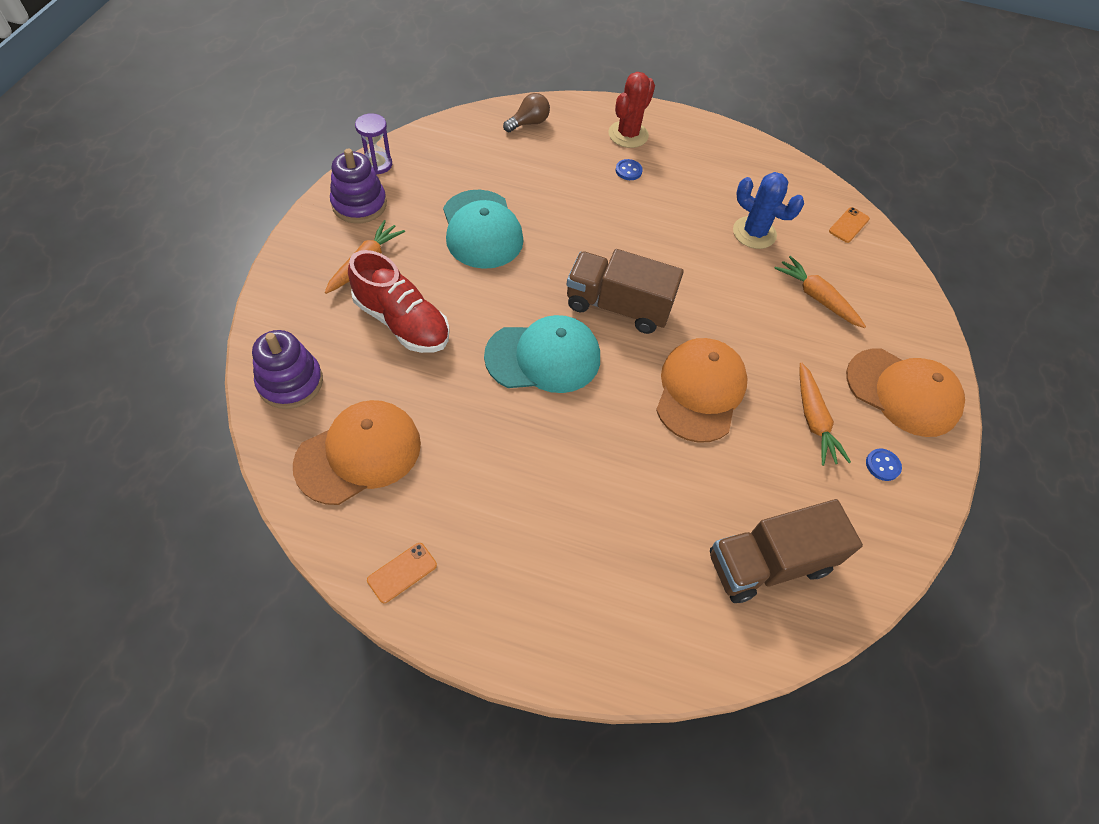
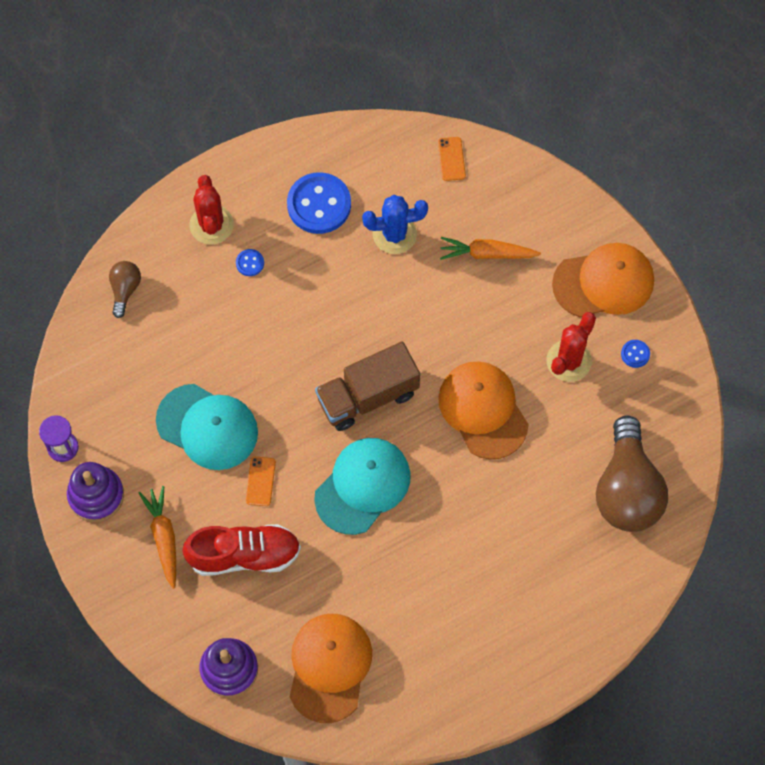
camera: 40 degrees left, 10 degrees up
(402, 572) = (438, 705): orange phone -> orange phone (260, 481)
(716, 178) = (319, 204): none -> blue button
(768, 563) = (627, 489): brown truck -> brown light bulb
(813, 420) = (568, 361): orange carrot -> red cactus

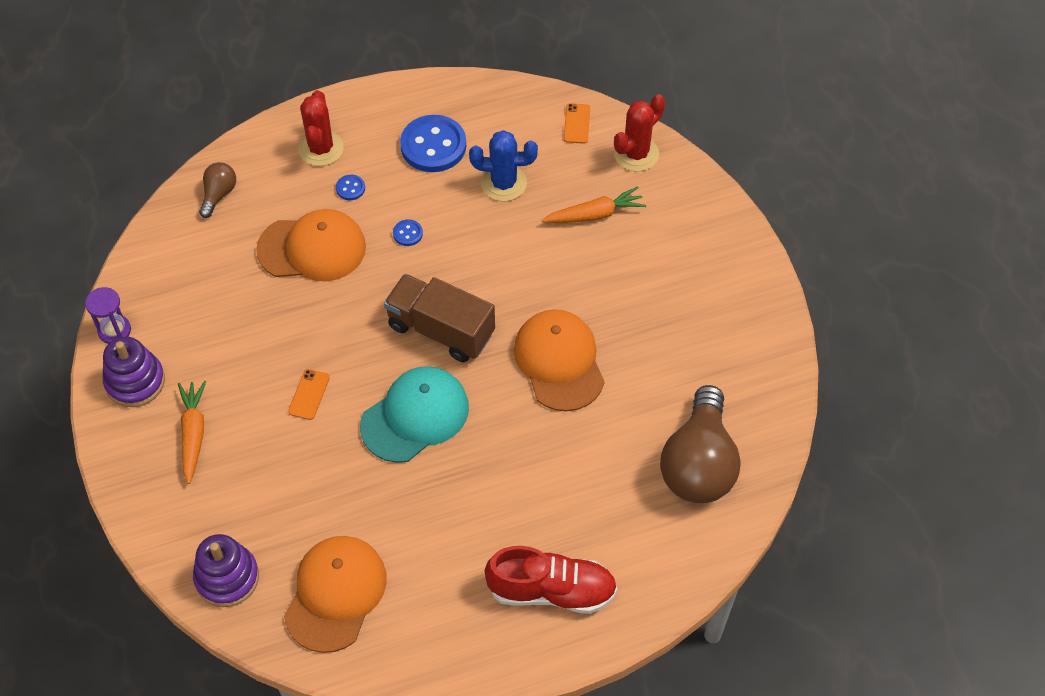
camera: 10 degrees right, 10 degrees down
(207, 427) = (267, 334): turquoise cap -> none
(244, 555) = (273, 464): red shoe -> red shoe (551, 590)
(367, 396) = (441, 330): brown truck -> brown truck turned 45 degrees clockwise
(487, 254) = (595, 214): orange carrot -> orange carrot turned 150 degrees clockwise
(568, 361) = (660, 328): red cactus -> red cactus (636, 154)
(604, 282) = (711, 258): orange cap -> orange cap (312, 248)
(635, 354) = (732, 331): blue button -> blue button (408, 233)

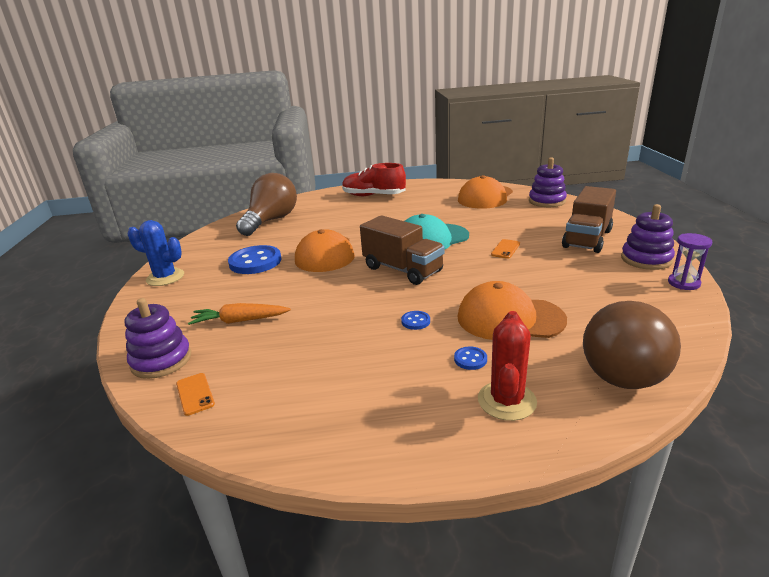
camera: 165 degrees left, 30 degrees down
(193, 434) = (587, 239): orange carrot -> brown truck
(219, 194) = (626, 367): brown light bulb -> brown light bulb, size x2.15
(433, 146) = (367, 389): blue button -> blue button (255, 262)
(503, 183) = (307, 349): blue cactus -> blue cactus (165, 277)
(577, 124) = (195, 394): orange phone -> orange phone turned 45 degrees counterclockwise
(636, 154) = (161, 360): red cactus -> purple stacking toy

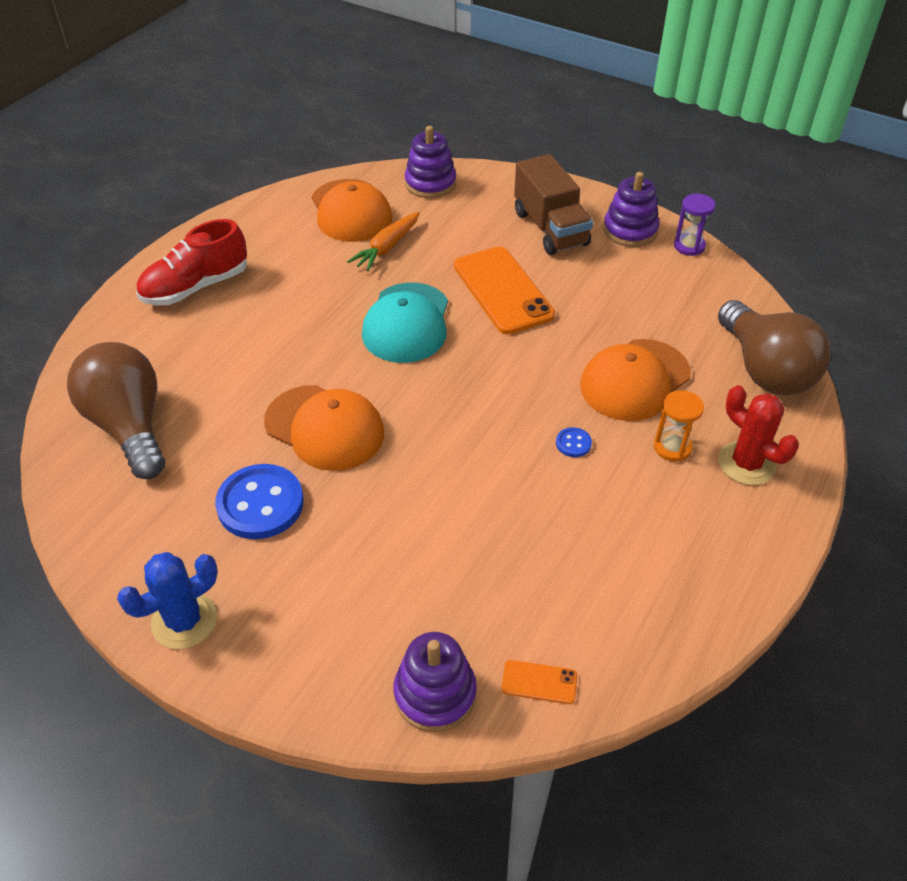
camera: 55 degrees left, 20 degrees up
(240, 321) = (416, 584): orange carrot -> orange carrot (387, 248)
(402, 270) = (454, 389): brown truck -> none
(470, 359) = (672, 447): blue button -> orange hourglass
(505, 249) = (502, 290): orange phone -> orange phone, size x2.31

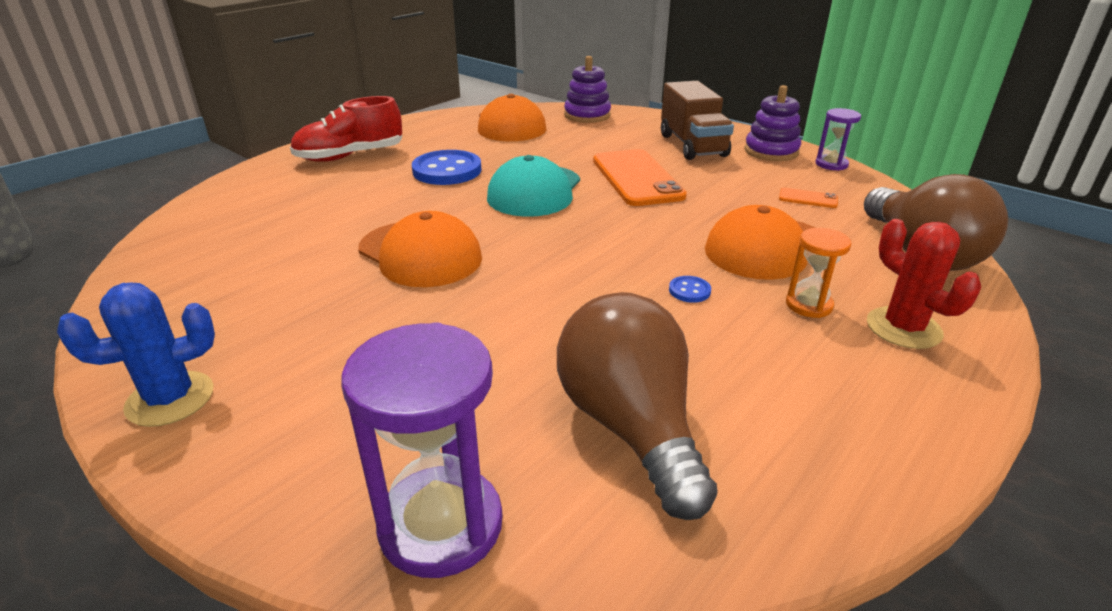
camera: 10 degrees right, 15 degrees down
(129, 426) = (229, 235): brown light bulb -> brown light bulb (630, 426)
(260, 504) = (321, 305): blue button -> blue button (447, 170)
(387, 248) = (534, 146): orange carrot -> none
(435, 694) = (441, 524): purple stacking toy -> purple hourglass
(539, 682) = (594, 532): orange phone -> orange phone (808, 198)

